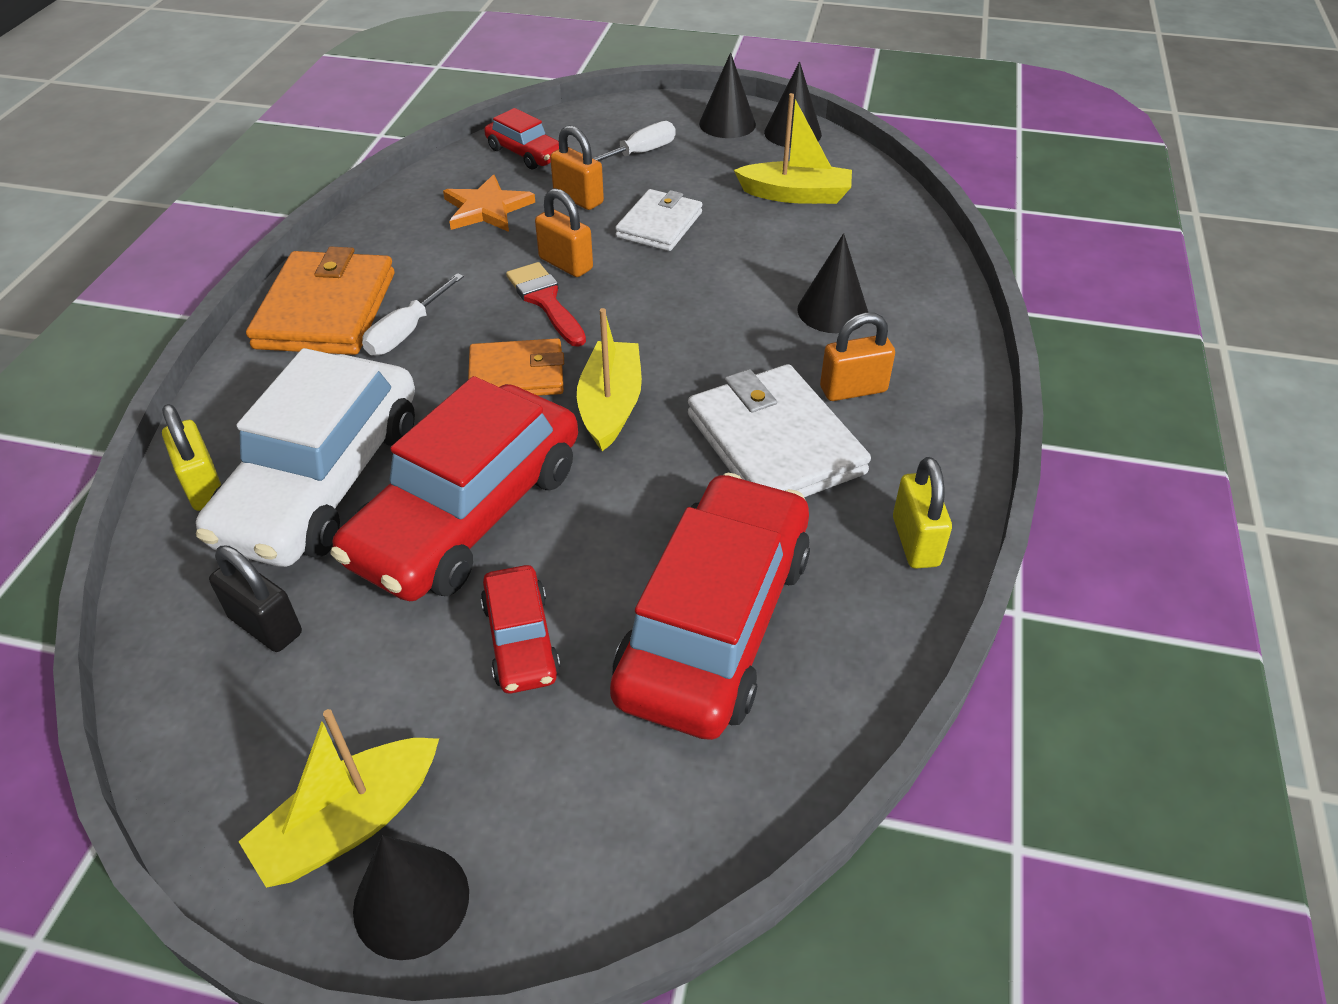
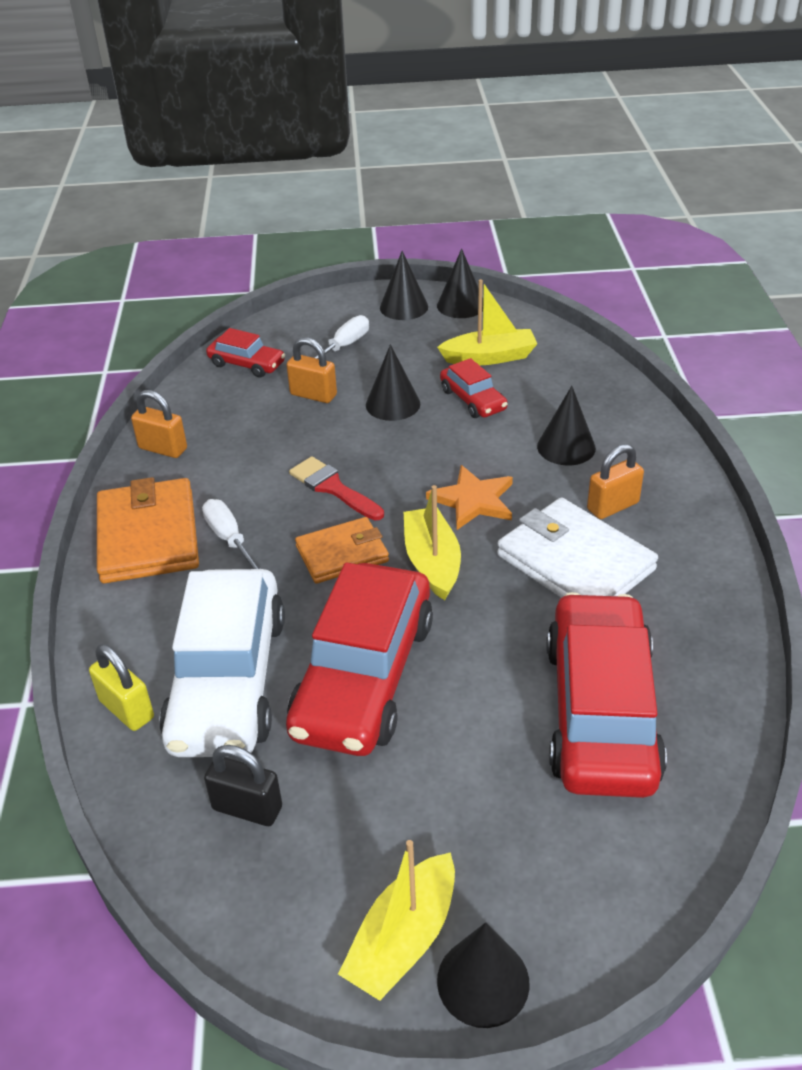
camera: 15 degrees left, 5 degrees down
(407, 332) = (229, 539): white screwdriver -> white screwdriver turned 135 degrees clockwise
(487, 209) = (240, 419): orange star -> orange star (473, 500)
(521, 640) = (460, 763): red car -> red car (473, 400)
(566, 264) = (333, 453): orange padlock -> orange padlock (163, 449)
(659, 225) = (393, 404): white wallet -> black cone
(915, 541) = (715, 612): yellow padlock -> none

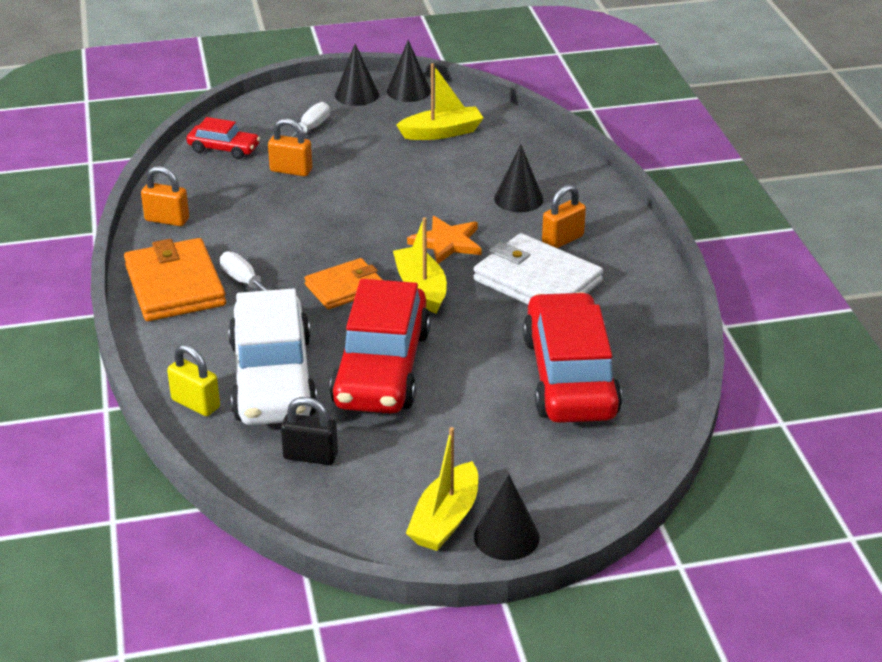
camera: 10 degrees left, 5 degrees down
(333, 488) = (325, 240): red brush -> none
(393, 404) = (363, 174): black cone -> none
(473, 400) = (433, 167): red car -> none

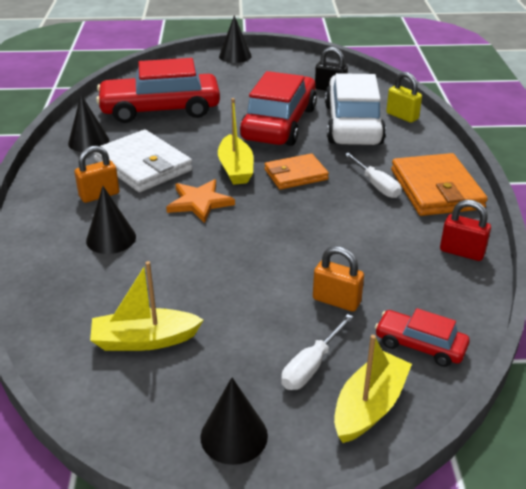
camera: 170 degrees left, 0 degrees up
(167, 220) = (462, 252): orange padlock -> red padlock
(408, 91) = (155, 434): black cone -> black cone (88, 141)
(445, 519) = (263, 63): yellow boat -> yellow boat (369, 406)
(569, 376) = (160, 109): red car -> red car turned 75 degrees clockwise

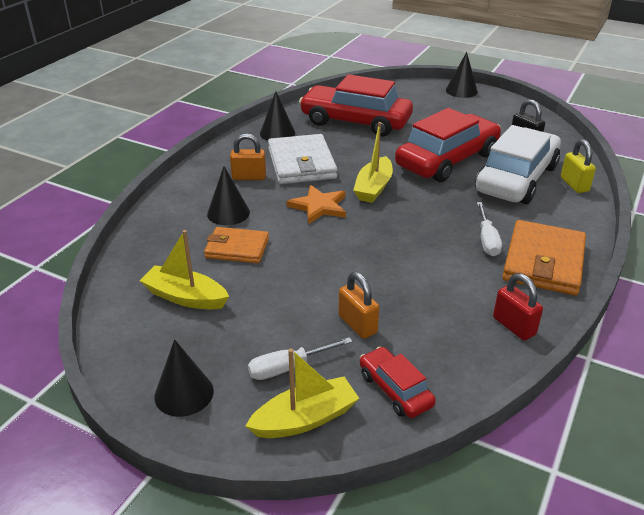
camera: 30 degrees right, 0 degrees up
(296, 175) = (421, 208): orange wallet -> orange wallet (237, 248)

